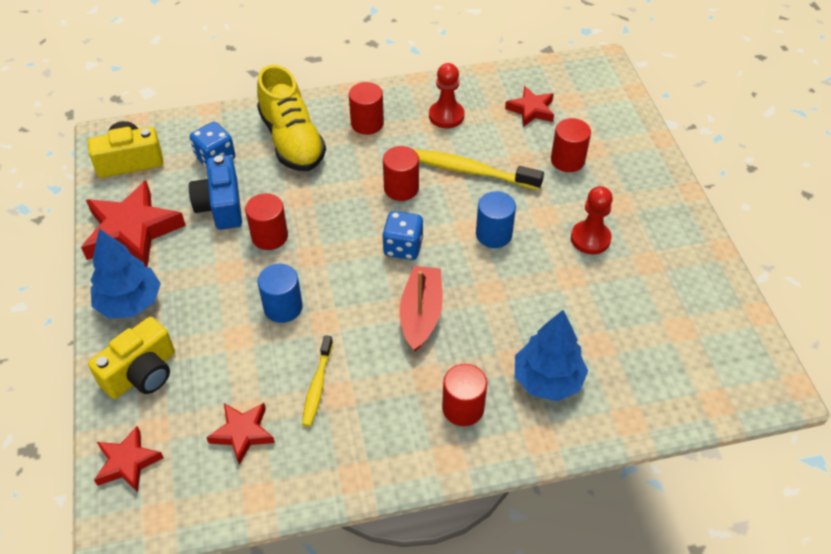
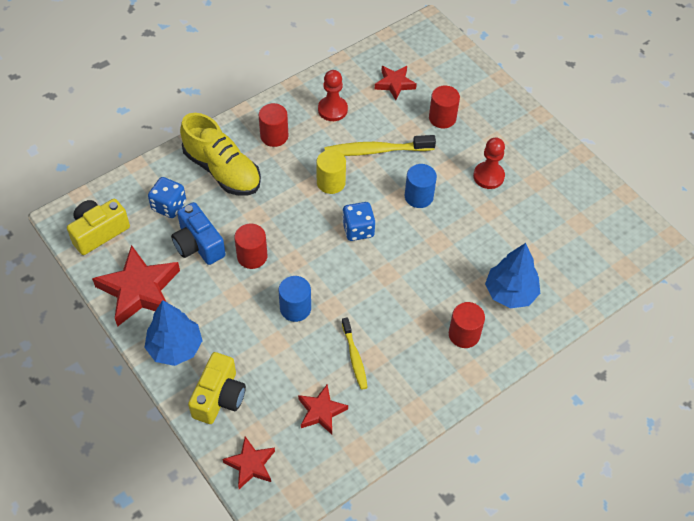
camera: 25 degrees left, 5 degrees up
(401, 188) = (331, 182): red cylinder -> yellow cylinder
(421, 314) = (399, 277): red boat -> none

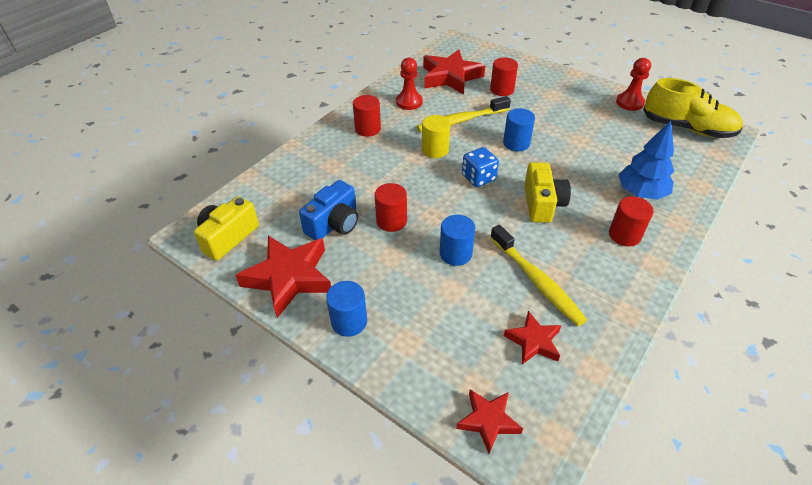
camera: 15 degrees left, 10 degrees down
(169, 206) = (292, 200): blue dice -> none
(175, 348) = (349, 321): blue tree -> blue cylinder
(198, 244) = (334, 224): blue camera -> blue camera turned 90 degrees counterclockwise
(219, 397) = (418, 358): yellow camera -> yellow camera (542, 204)
(222, 170) = (332, 162): yellow shoe -> yellow shoe (687, 128)
(354, 357) = (537, 281): yellow toothbrush -> yellow toothbrush, size x1.62
(394, 84) = (450, 77): red star -> red star, size x1.79
(488, 176) = (564, 118): red pawn -> red pawn (629, 103)

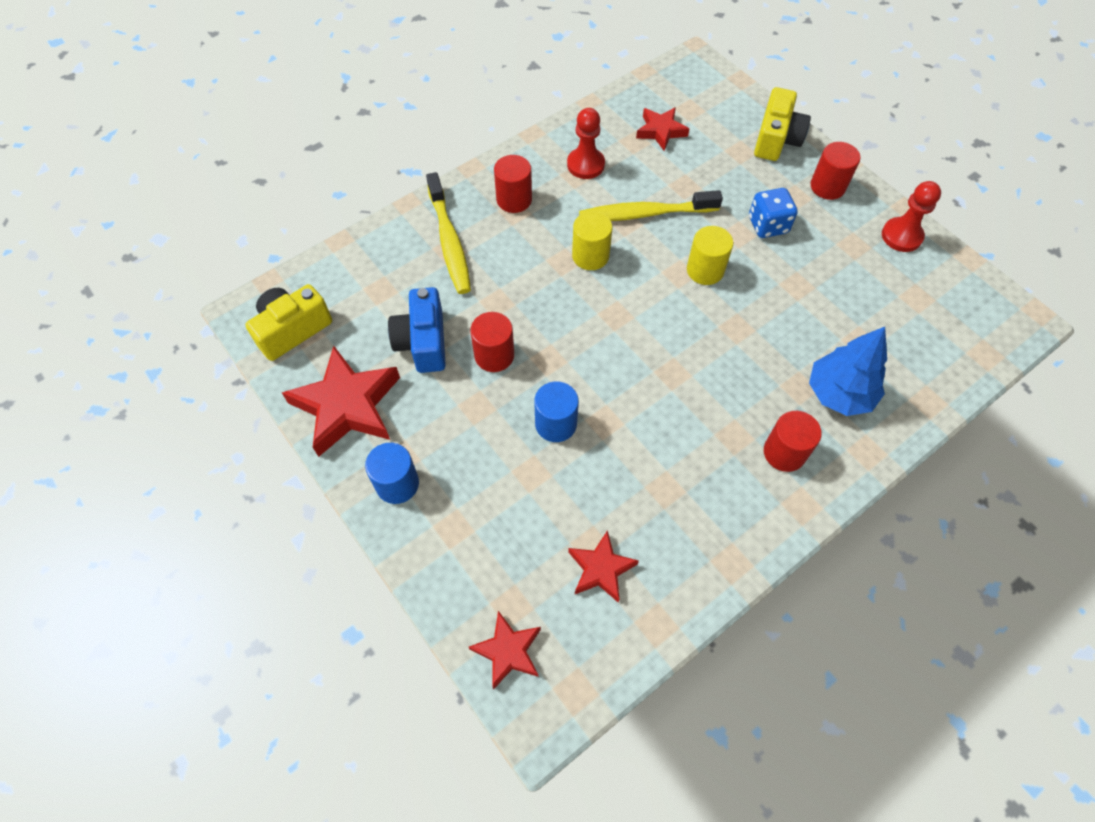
camera: 15 degrees right, 15 degrees up
(334, 224) = (423, 342): blue camera -> blue camera turned 120 degrees clockwise
(450, 77) = (661, 131): red star -> red star, size x0.56
(478, 178) = (630, 316): blue dice -> blue dice (768, 225)
(502, 90) = (724, 171): red cylinder -> red cylinder (827, 186)
(516, 143) = (705, 270): blue cylinder -> yellow cylinder
(537, 281) = (640, 490): yellow toothbrush -> yellow toothbrush (449, 241)
(542, 204) = (697, 377): yellow camera -> yellow camera (776, 139)
(687, 128) = (964, 301): yellow shoe -> none

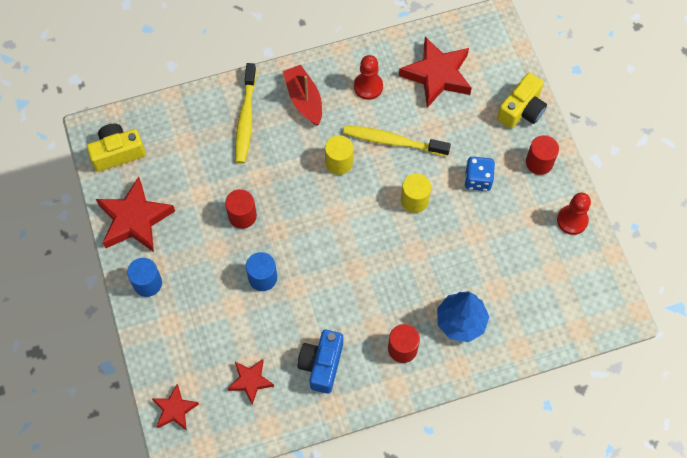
camera: 20 degrees right, 5 degrees up
(423, 342) = (199, 190): blue camera -> blue camera (321, 364)
(514, 199) = (304, 99): red cylinder -> red boat
(661, 131) = (437, 75): red star -> red star, size x1.79

